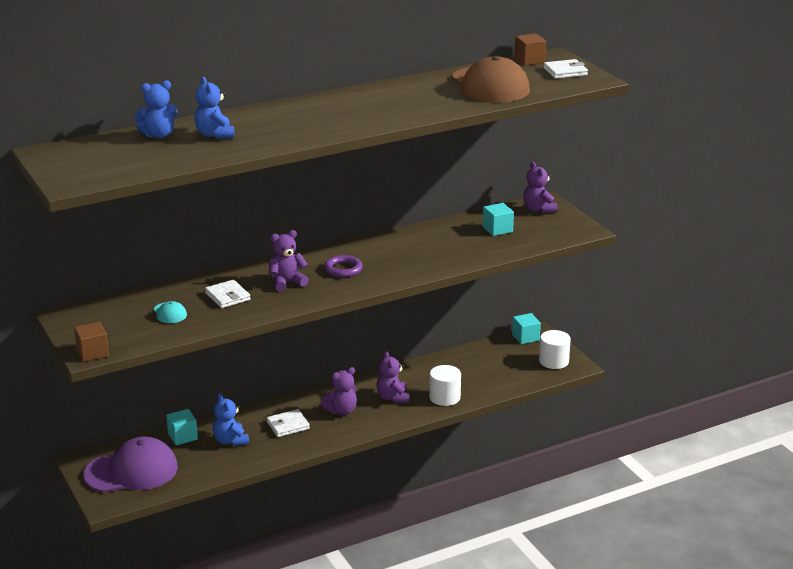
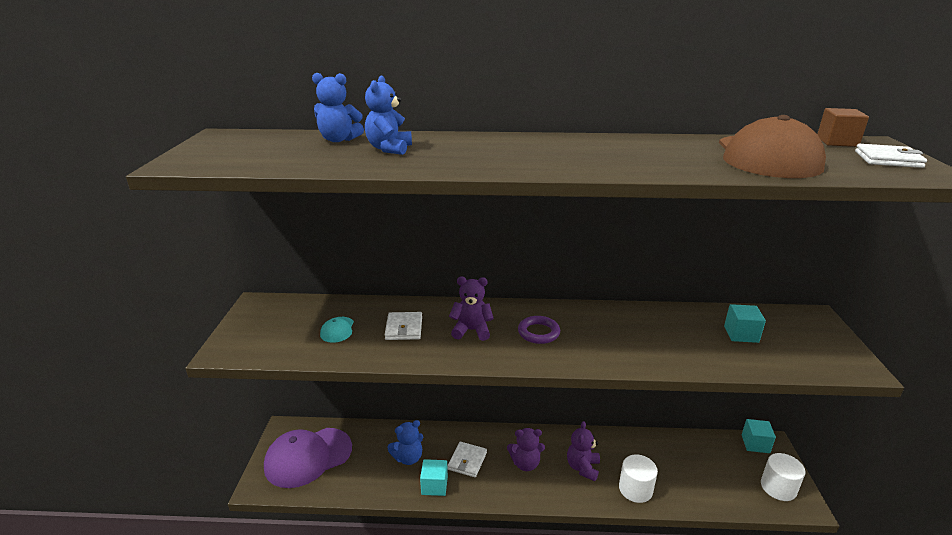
camera: 30 degrees right, 0 degrees up
(92, 353) = (228, 351): brown cube -> none
(131, 471) = (308, 457): purple cap -> purple cap turned 135 degrees clockwise
(183, 436) = (375, 436): turquoise cube -> turquoise cube (434, 485)
(230, 441) = (408, 458): blue teddy bear -> blue teddy bear turned 120 degrees counterclockwise
(288, 425) = (467, 461): white wallet -> white wallet turned 75 degrees counterclockwise
(538, 209) = (803, 323): purple teddy bear -> none

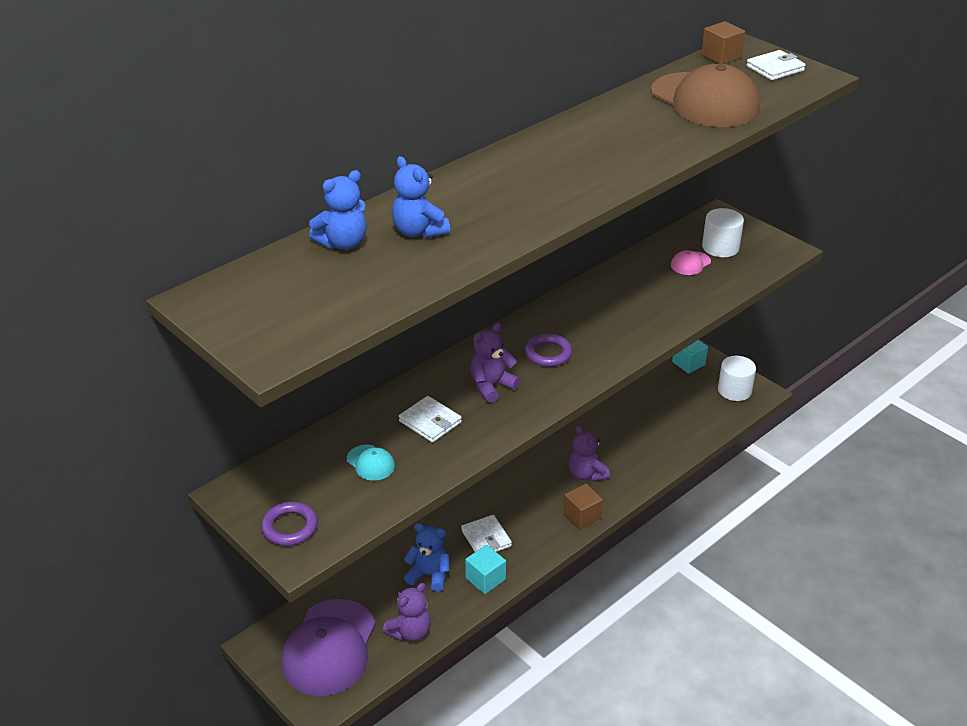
camera: 45 degrees left, 10 degrees up
(246, 335) = (290, 527): none -> purple ring
(408, 458) = (429, 575): blue teddy bear -> blue teddy bear turned 90 degrees counterclockwise
(525, 463) = (537, 504): purple teddy bear -> purple teddy bear (410, 632)
(545, 493) = (582, 516): none -> brown cube
(635, 489) = (643, 463): white cylinder -> white cylinder (720, 247)
(741, 334) = (690, 263): turquoise cube -> pink cap

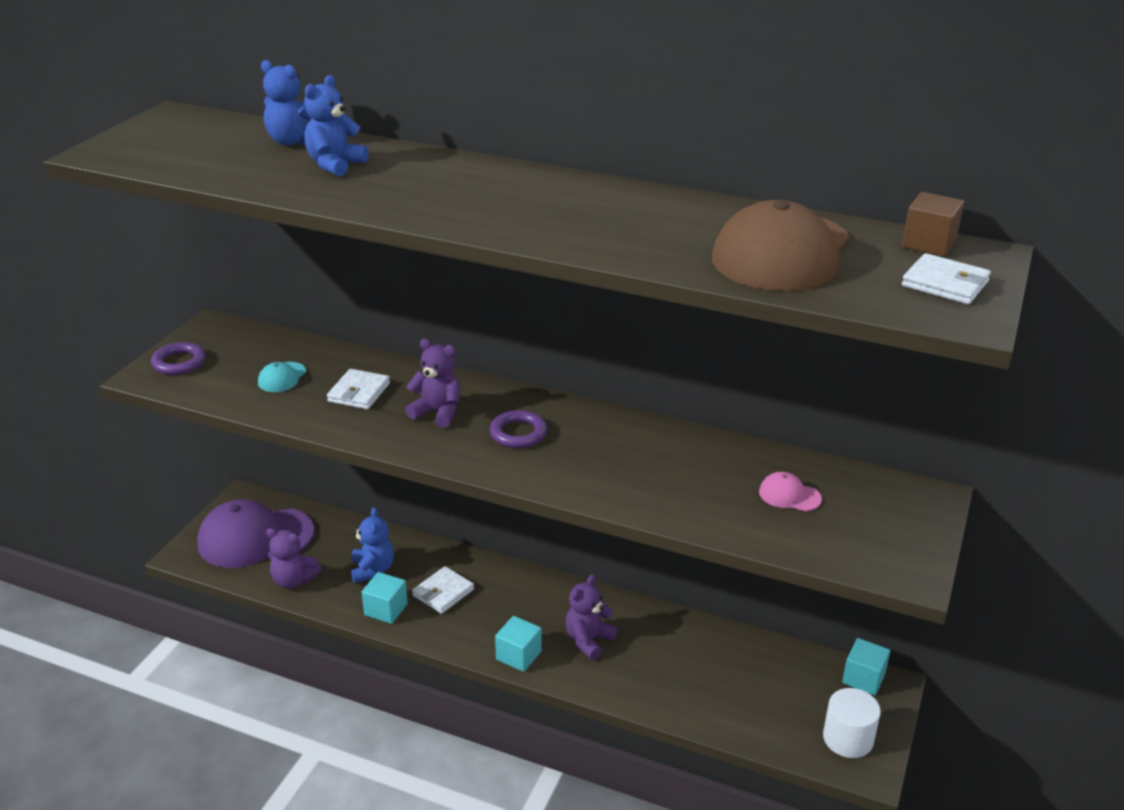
camera: 65 degrees right, 5 degrees down
(582, 516) = (518, 655): brown cube -> turquoise cube
(720, 247) = (853, 512): white cylinder -> none

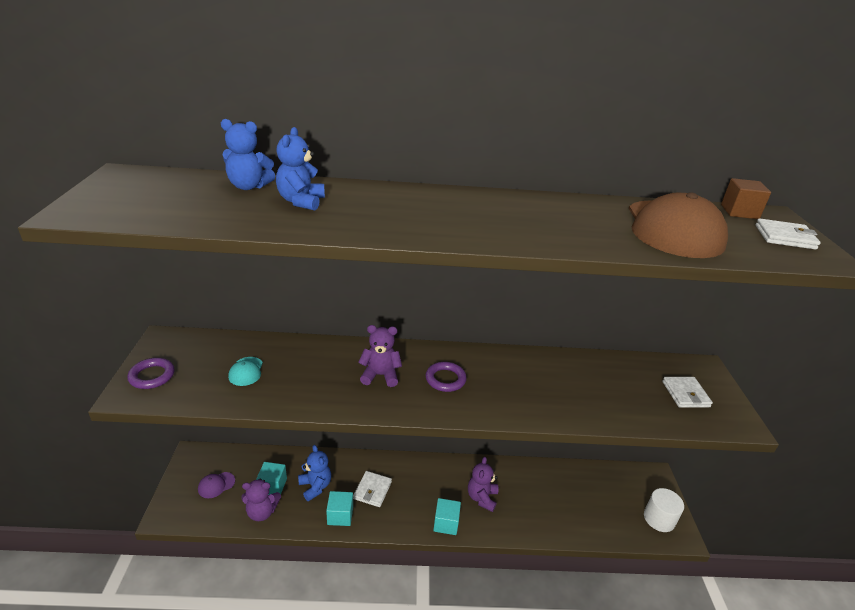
camera: 25 degrees left, 0 degrees up
(255, 538) = (216, 485): purple cap -> purple cap, size x0.42
(359, 392) = (313, 371): white wallet -> white wallet (685, 394)
(789, 495) = (636, 385): pink cap -> none
(863, 678) = (641, 475): turquoise cube -> turquoise cube (272, 486)

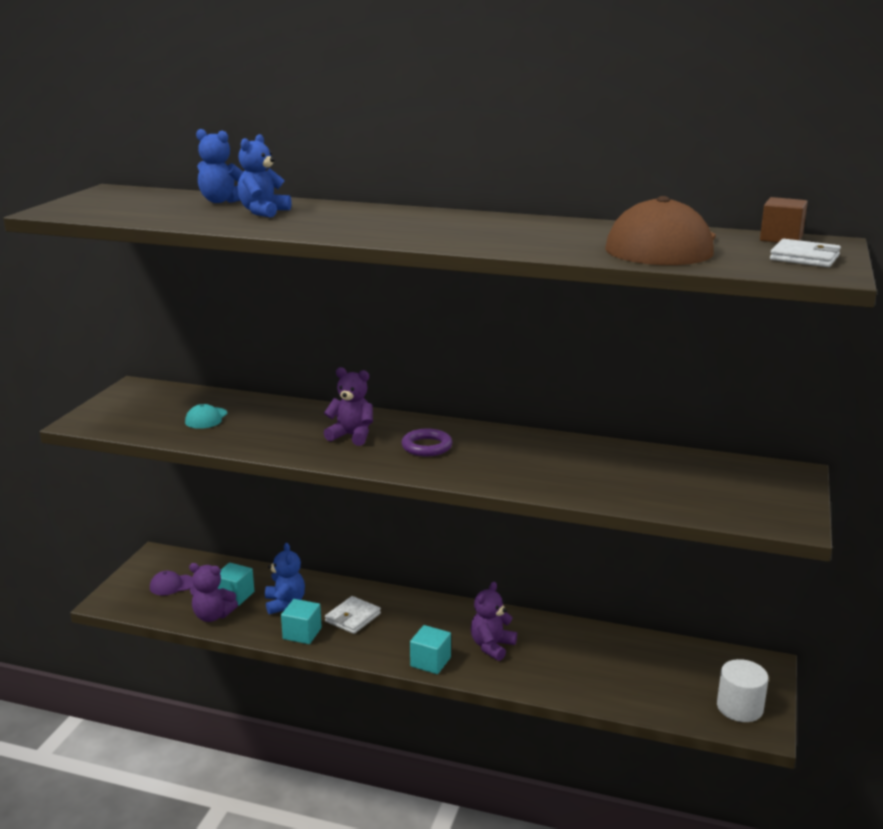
camera: 20 degrees right, 10 degrees down
(152, 376) = (110, 412): purple ring -> none
(685, 394) = (738, 492): white wallet -> none

